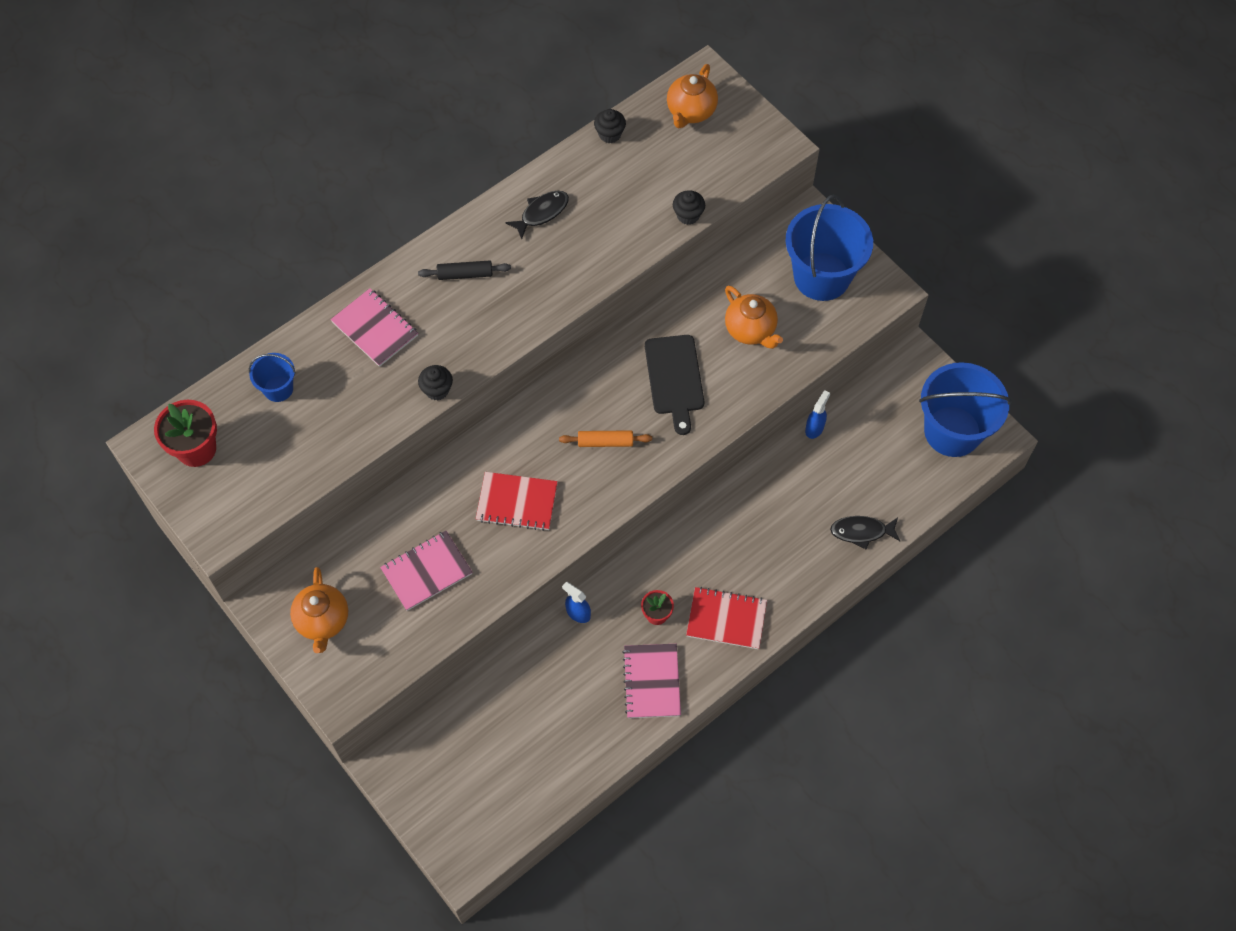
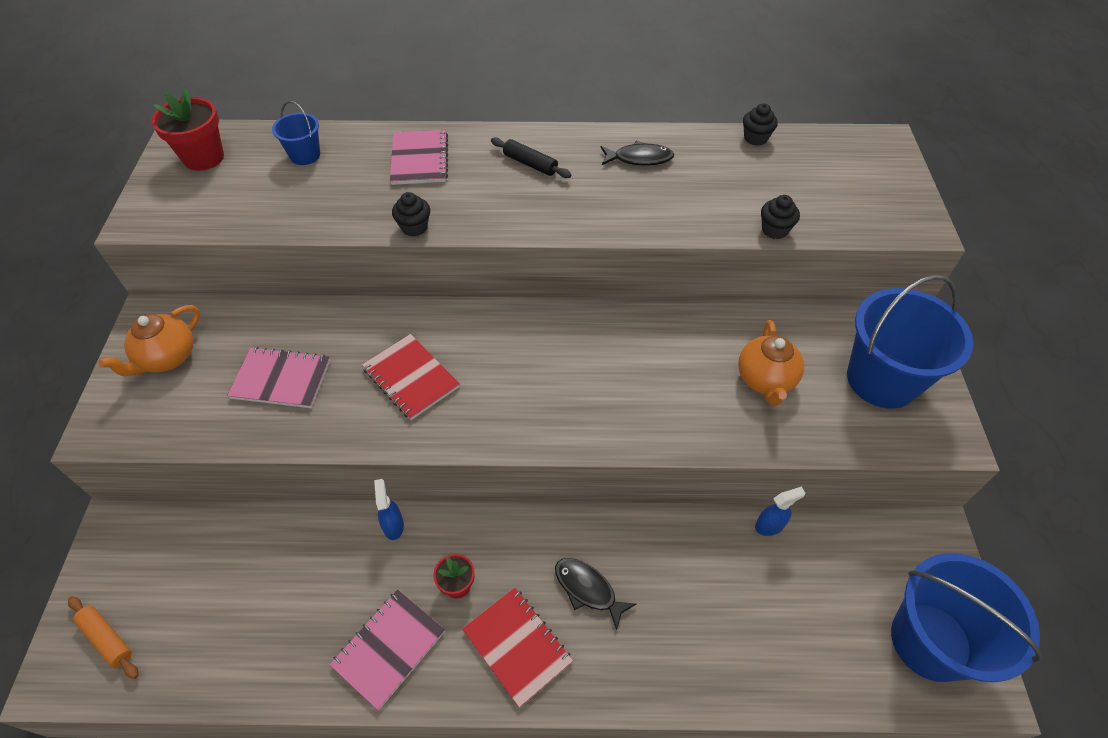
camera: 40 degrees right, 10 degrees down
(605, 442) = (536, 382): orange rolling pin -> orange rolling pin (107, 639)
(674, 379) = (651, 373): black cutting board -> none
(690, 112) = (848, 159): orange teapot -> none
(861, 532) = (738, 671): black fish -> black fish (588, 589)

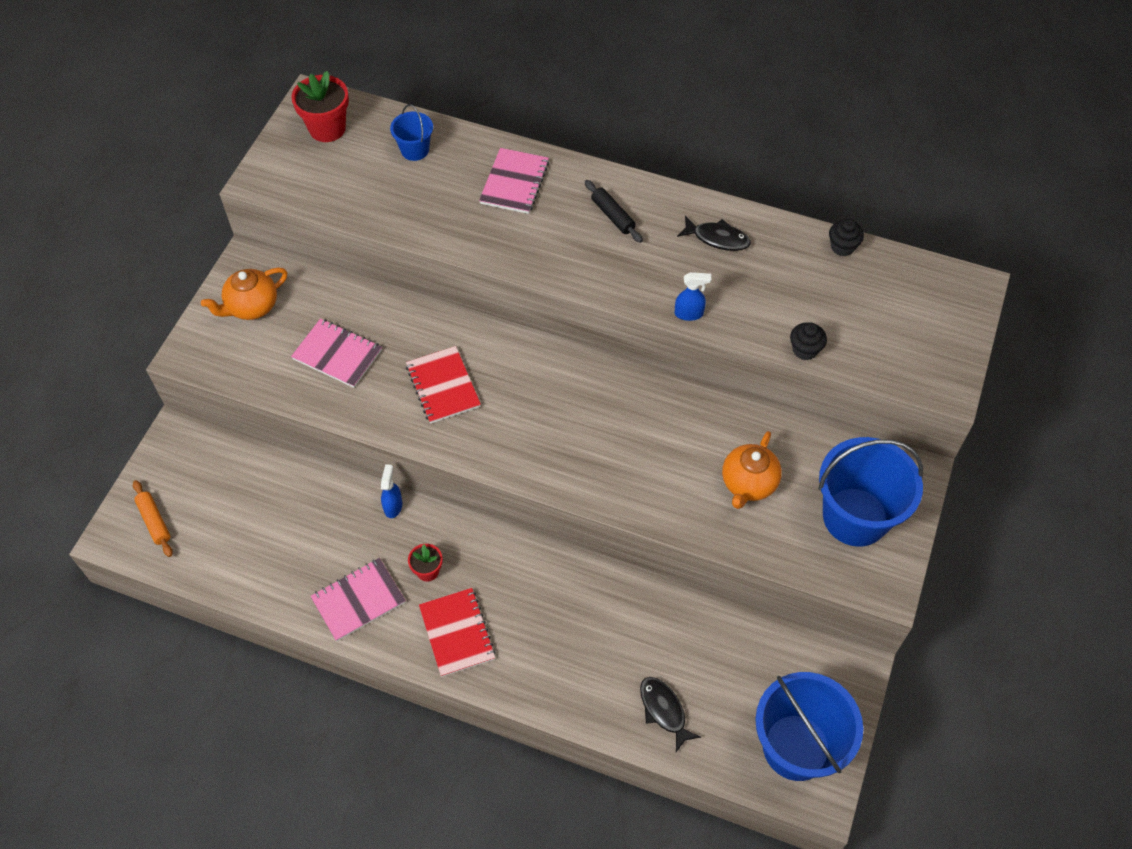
camera: 20 degrees right, 5 degrees up
(414, 227) = (484, 253): black cupcake -> none
(588, 589) = (531, 610): black fish -> black fish (664, 710)
(770, 525) = (709, 612): blue spray bottle -> blue spray bottle (689, 314)

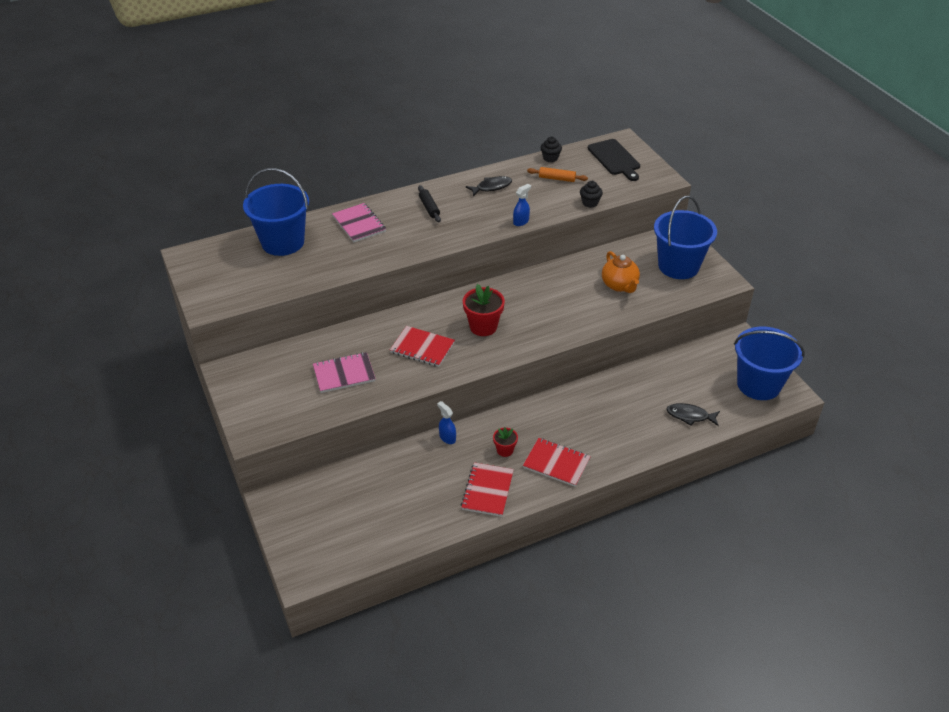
camera: 45 degrees left, 15 degrees down
(154, 521) = (318, 549): orange rolling pin -> orange rolling pin (557, 178)
(252, 306) = (260, 387): orange teapot -> none
(327, 128) = (215, 262): red flower pot -> red flower pot (483, 327)
(358, 600) = (487, 490): pink notebook -> red notebook
(415, 150) = (283, 242): blue bucket -> blue bucket, size x2.07
(613, 216) = (429, 208): black rolling pin -> black rolling pin turned 60 degrees clockwise
(924, 308) = (614, 159): none -> black cutting board

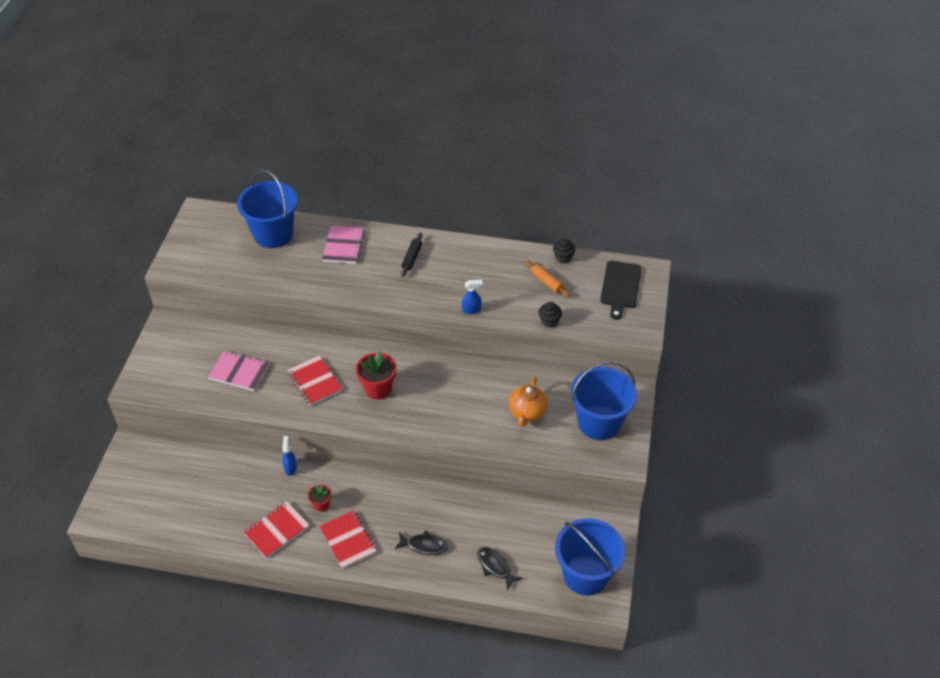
camera: 35 degrees right, 5 degrees up
(491, 187) = (482, 263): black fish -> black fish (424, 545)

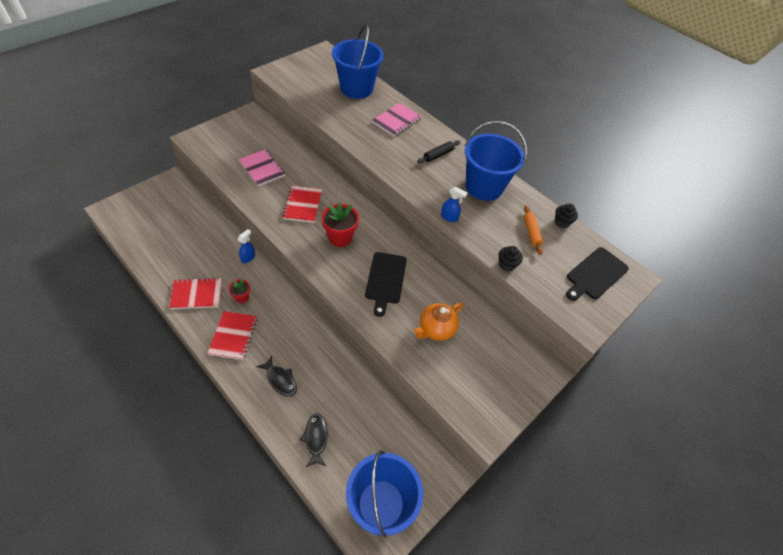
camera: 30 degrees right, 5 degrees up
(451, 400) = (385, 280): none -> black cutting board
(599, 422) = (490, 379): blue bucket -> blue bucket (484, 187)

